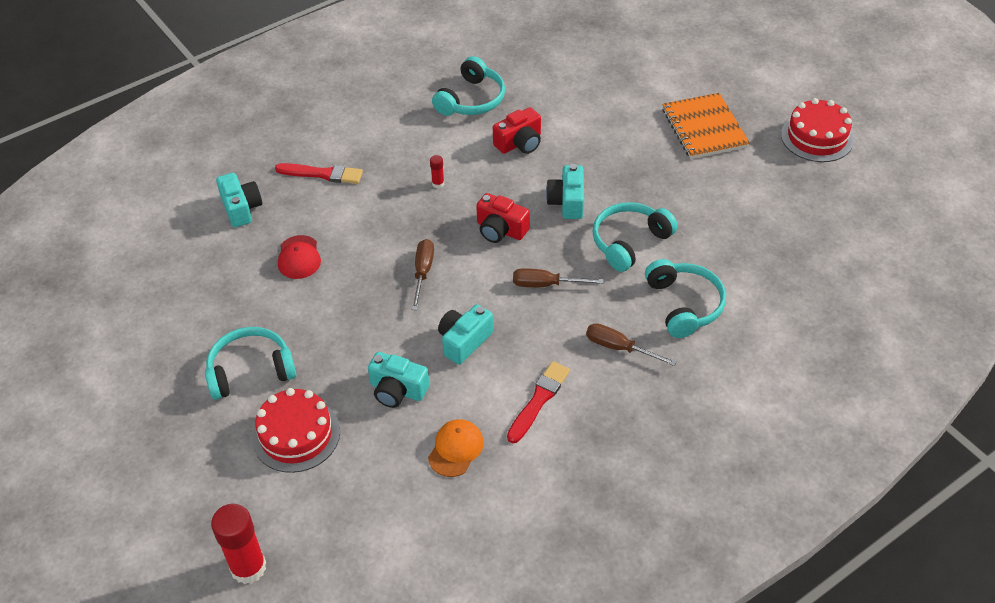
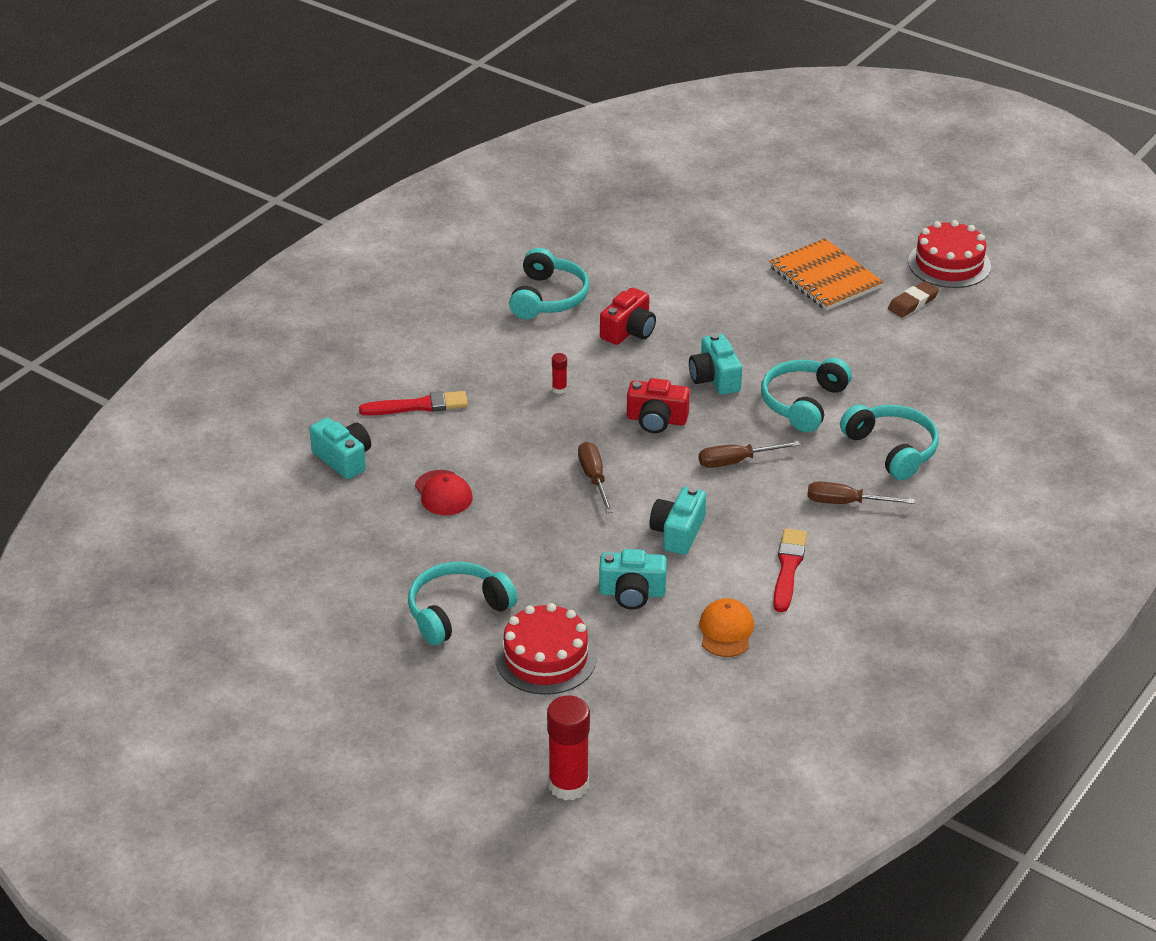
camera: 20 degrees left, 10 degrees down
(768, 167) = (913, 303): none -> brown eraser

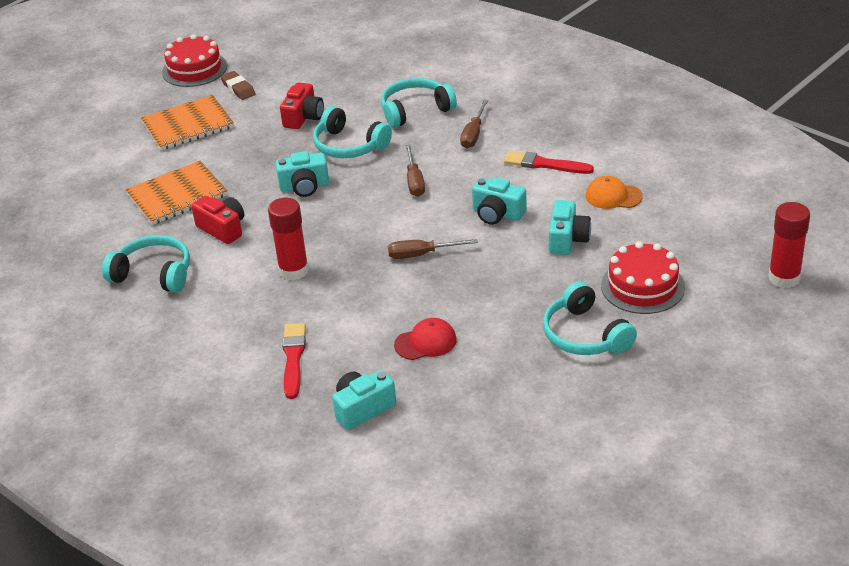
camera: 80 degrees left, 0 degrees up
(559, 389) = (293, 270): red glue stick -> red glue stick, size x2.22
(656, 420) = (351, 218): red camera -> red camera (303, 117)
(686, 291) = (177, 195): none -> orange notebook

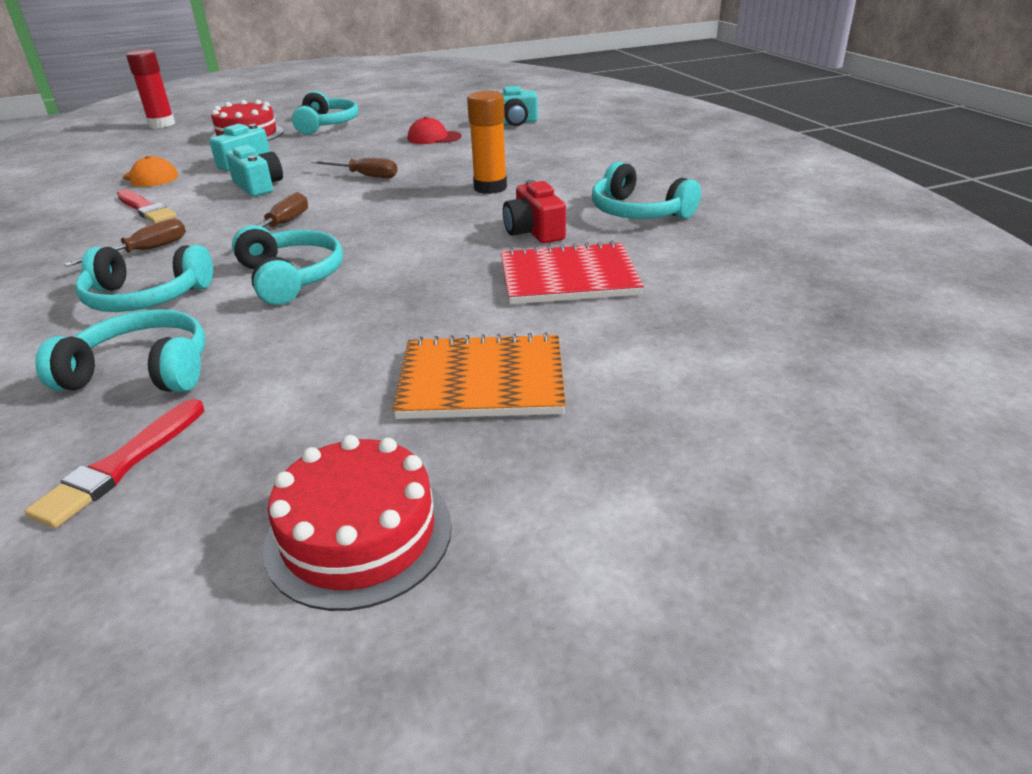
camera: 155 degrees left, 5 degrees down
(177, 195) = (568, 277): orange notebook -> red notebook
(238, 88) = (325, 433): brown eraser -> none
(293, 270) = (490, 188): red glue stick -> orange glue stick
(293, 358) = (541, 146): red brush -> red brush (121, 465)
(303, 117) = (292, 335): red camera -> none
(304, 186) = (400, 248): turquoise camera -> none
(352, 83) = (142, 371): none -> turquoise headphones

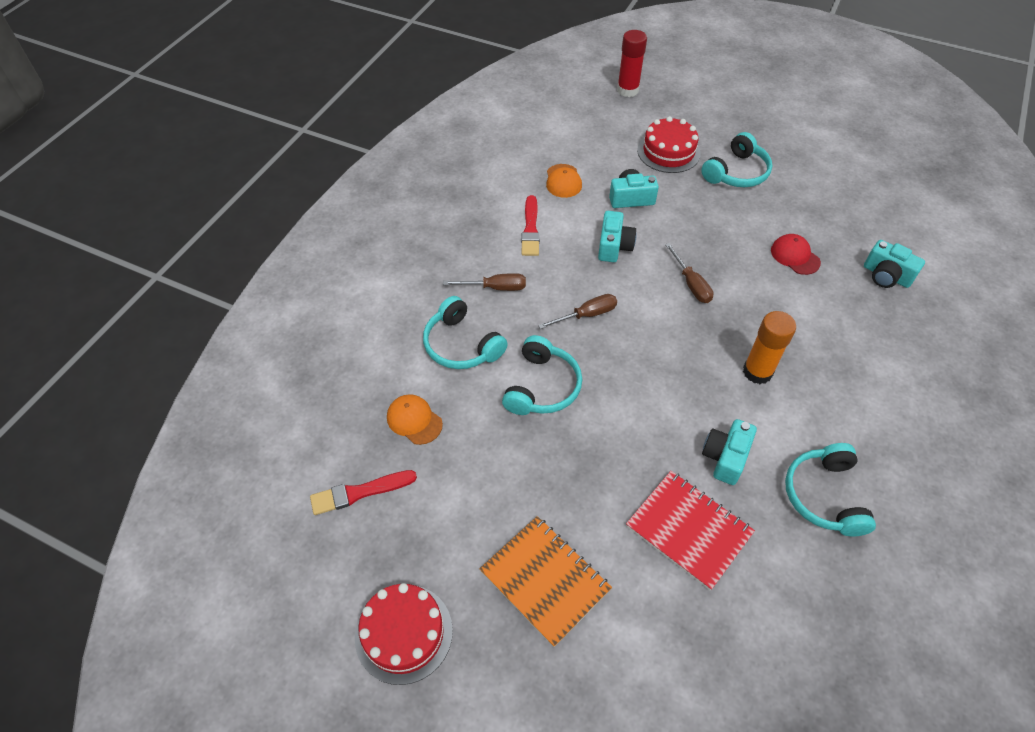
camera: 45 degrees right, 20 degrees up
(142, 371) = (414, 420): turquoise headphones -> orange cap
(534, 231) = (725, 457): red camera -> turquoise camera

